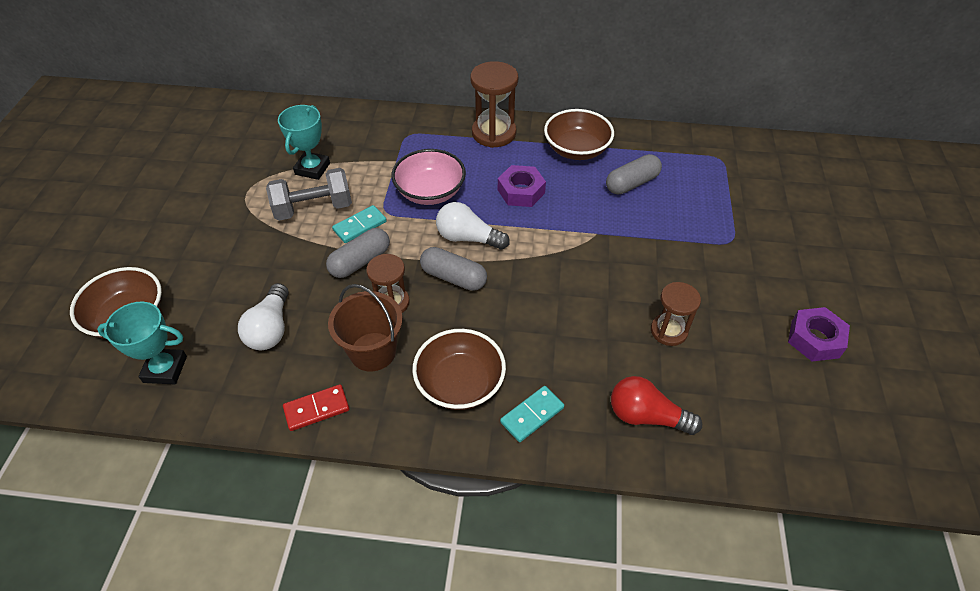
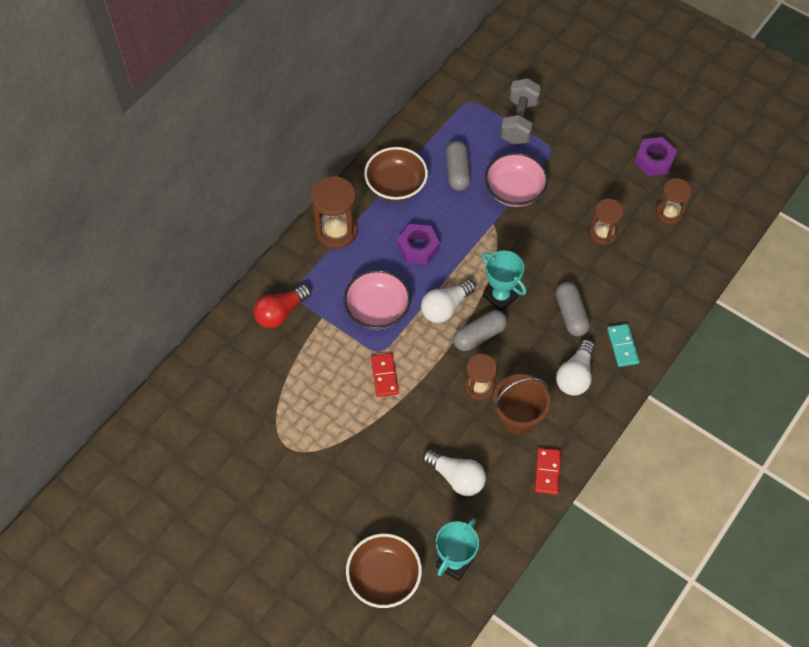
camera: 60 degrees left, 10 degrees up
(312, 169) = (289, 384): turquoise trophy -> turquoise trophy (500, 297)
(313, 208) = (341, 401): grey dumbbell -> grey dumbbell (519, 121)
(360, 226) = (384, 376): turquoise domino -> red domino
(360, 261) = (424, 391): grey capsule -> grey capsule (571, 314)
(460, 383) = (575, 375): brown bowl -> white light bulb
(646, 416) = (657, 284): red light bulb -> red light bulb (280, 313)
(651, 233) = (514, 190): none -> pink bowl
(757, 386) = (669, 213): none -> brown hourglass

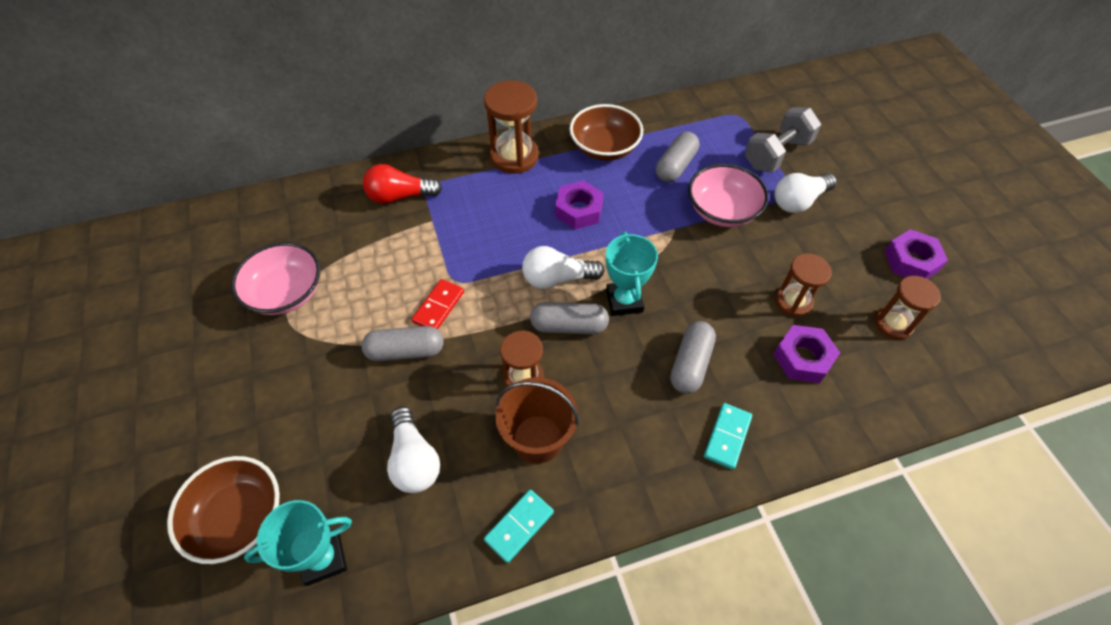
camera: 35 degrees right, 5 degrees down
(377, 309) = (489, 242): pink bowl -> pink bowl (286, 293)
(390, 418) = (405, 351): none -> grey capsule
(547, 472) = (519, 526): red domino -> turquoise domino
(575, 375) = (643, 434): white light bulb -> white light bulb (798, 201)
(632, 269) = (803, 358): none -> purple nut

